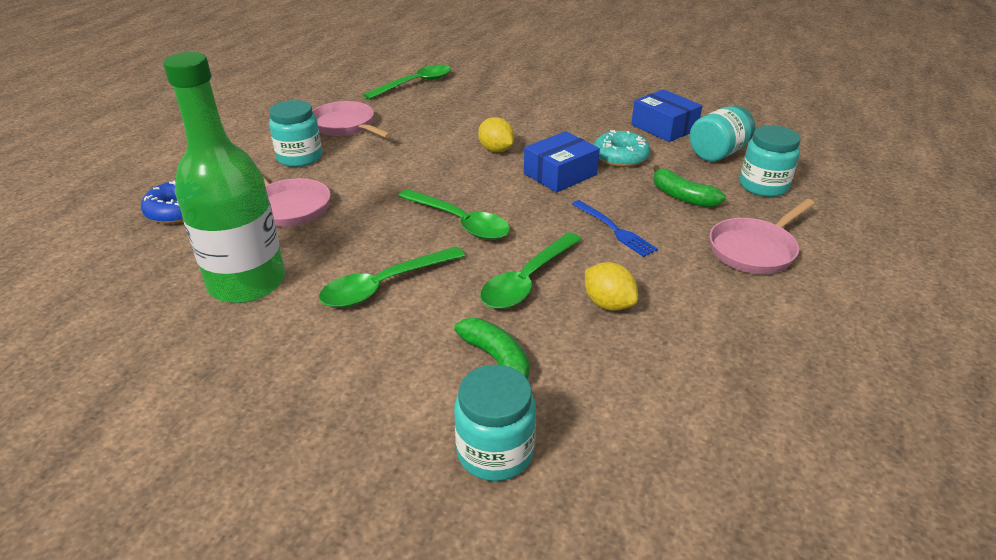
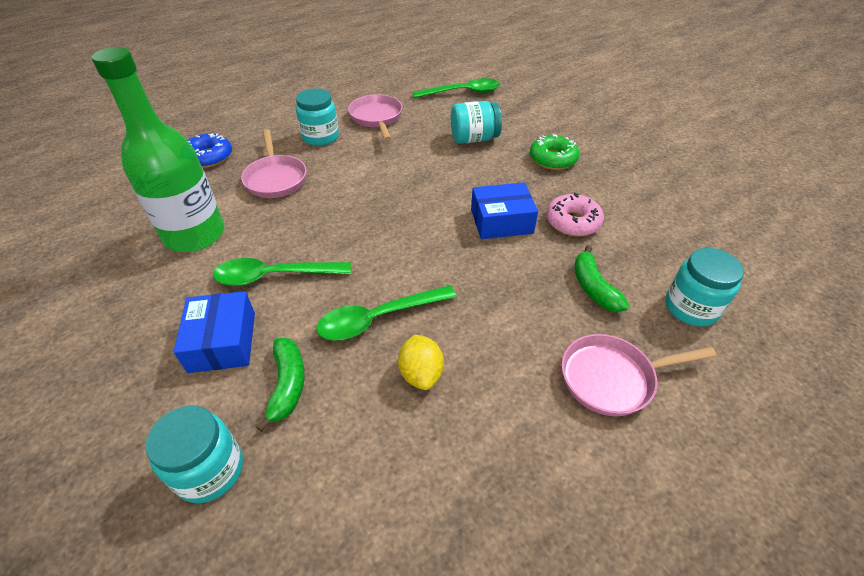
camera: 30 degrees right, 10 degrees up
(460, 222) = (378, 239): green spoon -> none
(496, 150) = (469, 178): yellow lemon -> none
(556, 116) = (553, 159): none -> green donut
(614, 230) = (496, 298): blue fork -> none
(620, 157) = (572, 222): turquoise donut -> pink donut
(664, 127) = (646, 203): blue box -> blue box (222, 342)
(718, 153) = (676, 251): turquoise jar -> turquoise jar (474, 139)

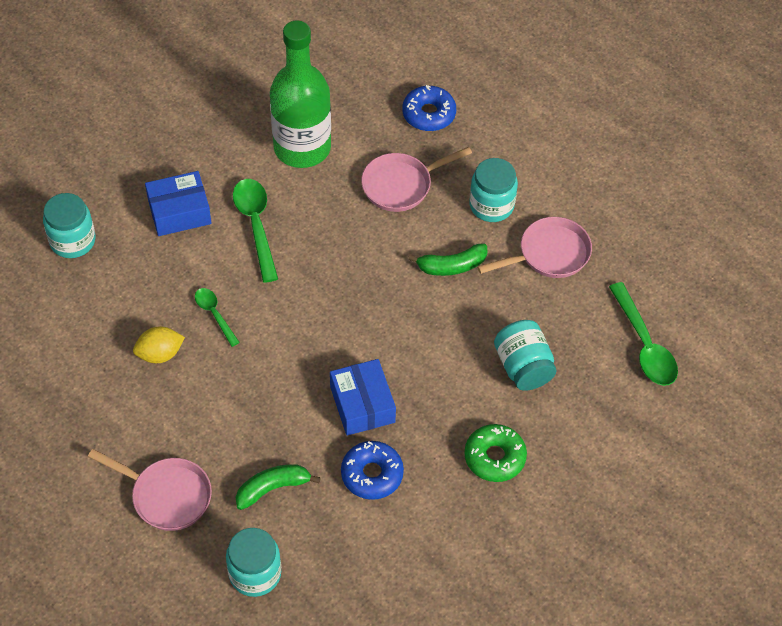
camera: 80 degrees right, 10 degrees up
(287, 385) = (142, 266): green banana -> green banana (451, 266)
(378, 318) = (214, 314): green spoon -> green spoon, size x0.58
(572, 222) = (372, 474): pink donut -> blue donut
(612, 378) = (166, 495): pink pan -> pink pan turned 135 degrees clockwise

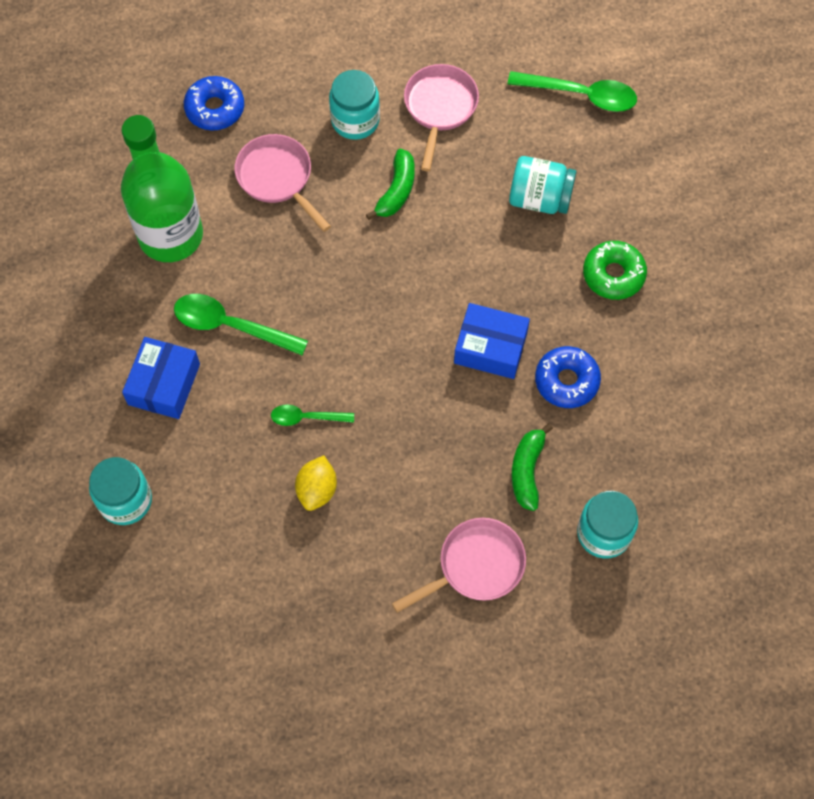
camera: 55 degrees left, 10 degrees up
(401, 185) = (278, 178): pink pan -> pink pan turned 135 degrees clockwise

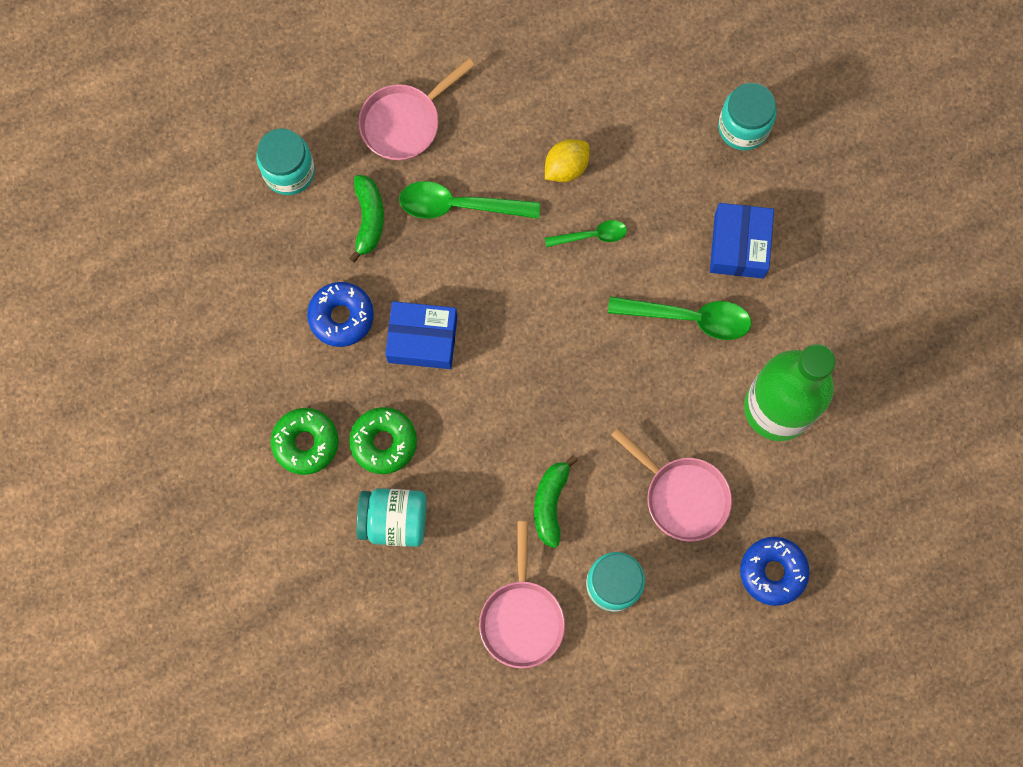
camera: 170 degrees right, 10 degrees up
(317, 490) = (566, 167): yellow lemon -> yellow lemon turned 45 degrees clockwise
(540, 264) = (384, 442): none -> green donut
(580, 95) = (365, 663): green spoon -> green spoon (459, 205)

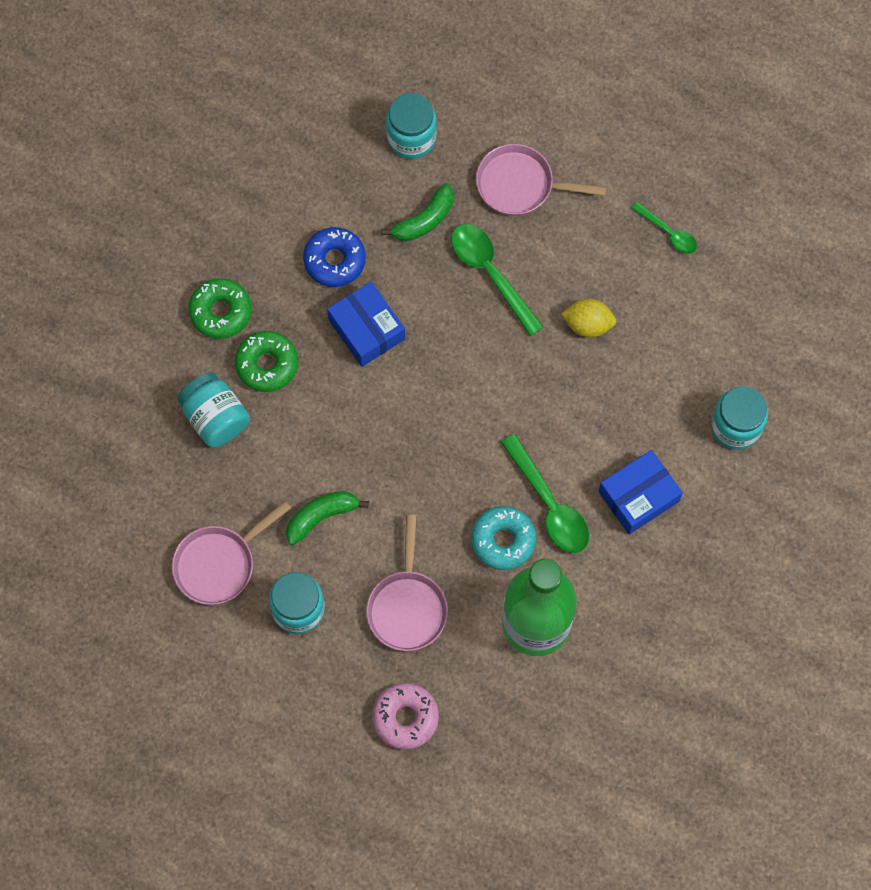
camera: 50 degrees right, 5 degrees down
(591, 236) = (551, 384): green spoon -> green spoon (668, 232)
(689, 377) = (503, 540): none -> turquoise donut
(772, 572) = (405, 718): blue donut -> pink donut

